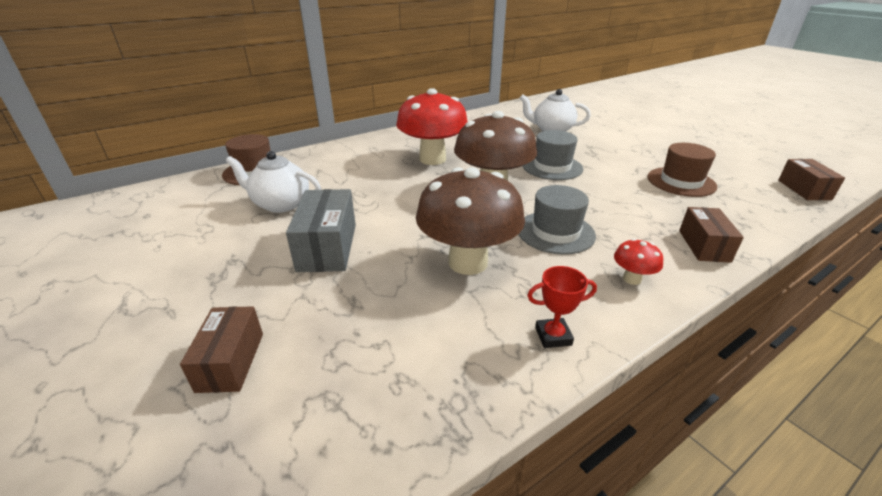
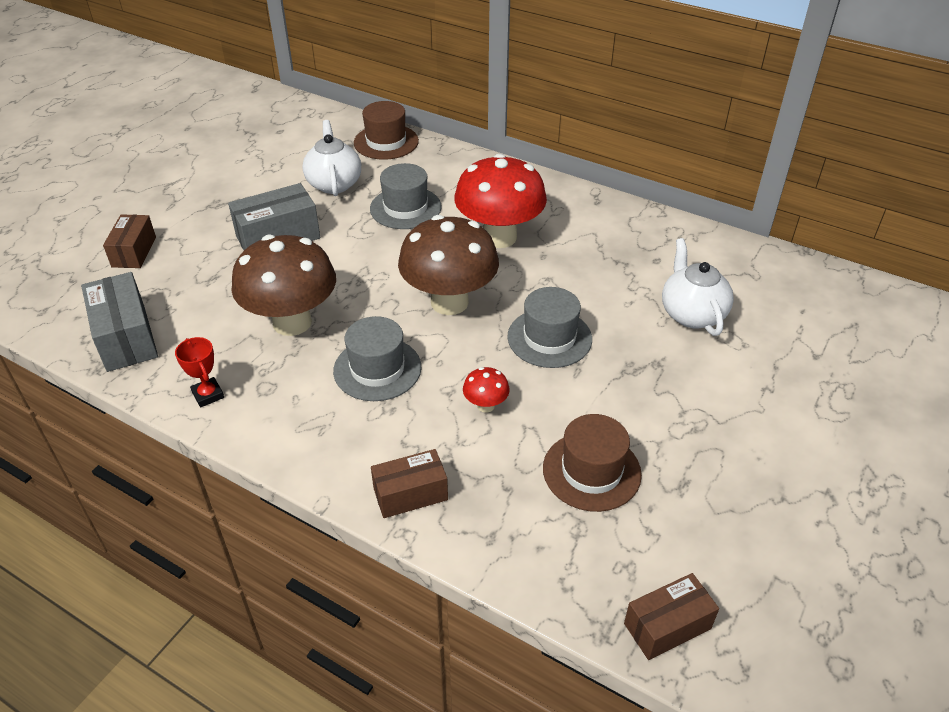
camera: 65 degrees right, 10 degrees up
(231, 361) = (134, 252): brown box -> brown box turned 60 degrees counterclockwise
(358, 182) = (405, 208): none -> grey hat
(410, 395) = (126, 337): none -> grey box
(632, 279) = (313, 436): red mushroom -> red mushroom (485, 405)

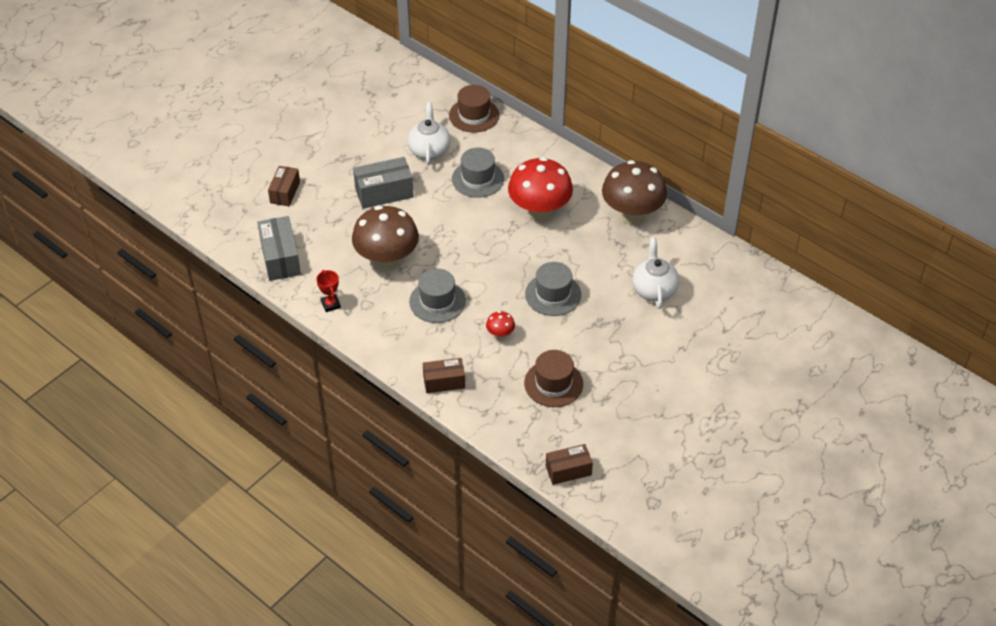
camera: 10 degrees right, 5 degrees up
(449, 302) = (493, 260): brown mushroom -> brown mushroom (632, 215)

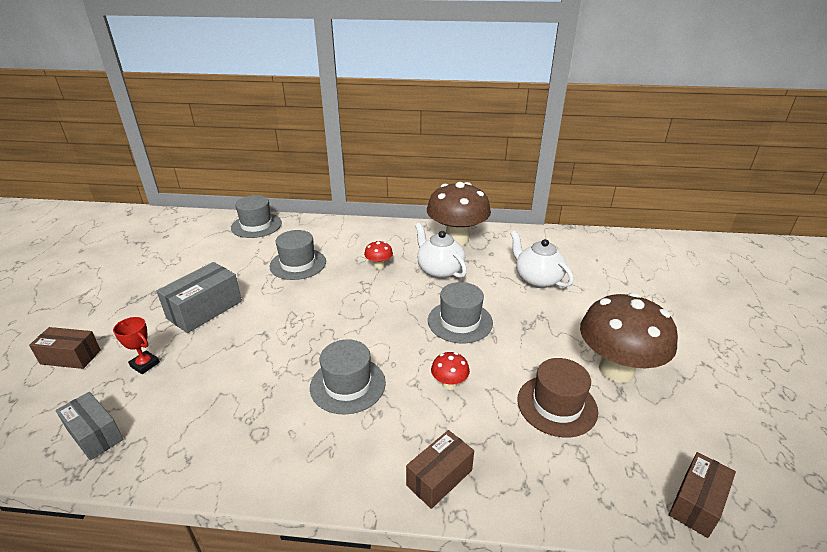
camera: 35 degrees left, 15 degrees down
(280, 258) = (95, 435): grey box -> grey box, size x0.67
(285, 192) = (71, 357): brown box -> brown box turned 60 degrees counterclockwise
(330, 304) = (206, 459): red trophy -> red trophy (145, 364)
(387, 261) = (253, 371): brown mushroom -> brown mushroom (616, 370)
(429, 150) = (231, 261): white teapot -> white teapot (439, 270)
(474, 115) = (256, 225): brown hat -> grey hat
(539, 212) = (379, 266): red mushroom -> red mushroom, size x0.42

